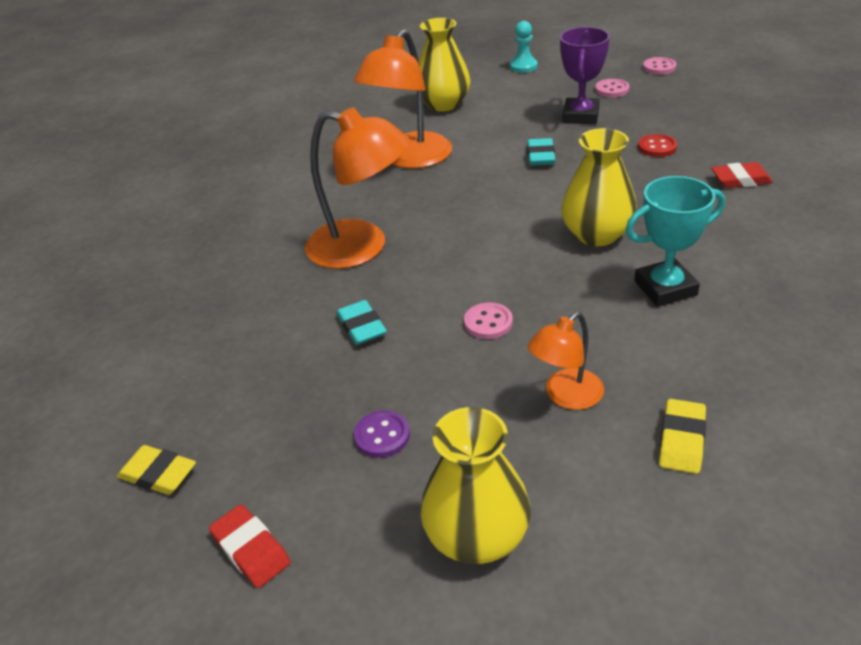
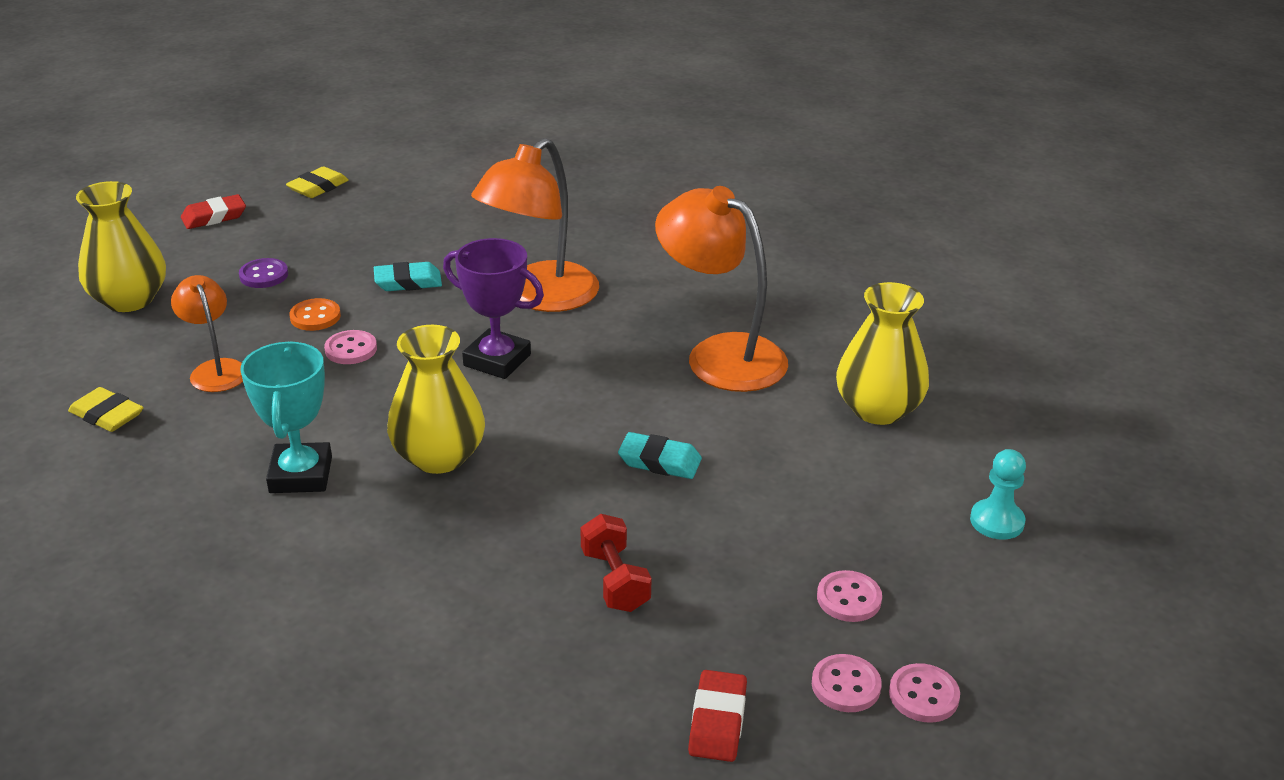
camera: 100 degrees right, 5 degrees down
(446, 365) = (315, 317): none -> orange button
(581, 116) = (765, 533): purple trophy -> purple trophy (497, 360)
(657, 147) = (615, 580): red button -> red dumbbell
(670, 82) = (846, 685): none -> pink button
(740, 180) = (465, 631): red eraser -> red eraser (717, 721)

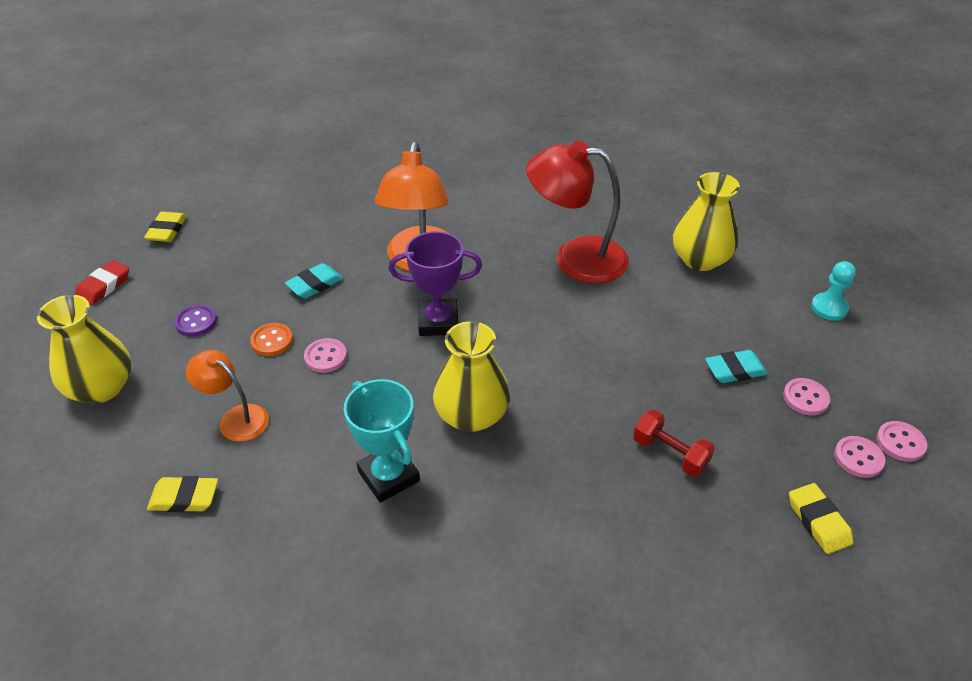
camera: 30 degrees left, 10 degrees up
(659, 461) = (613, 353): turquoise eraser -> turquoise eraser (734, 370)
(717, 721) = (818, 521): red eraser -> yellow eraser
(720, 355) = (575, 258): orange lamp -> red lamp

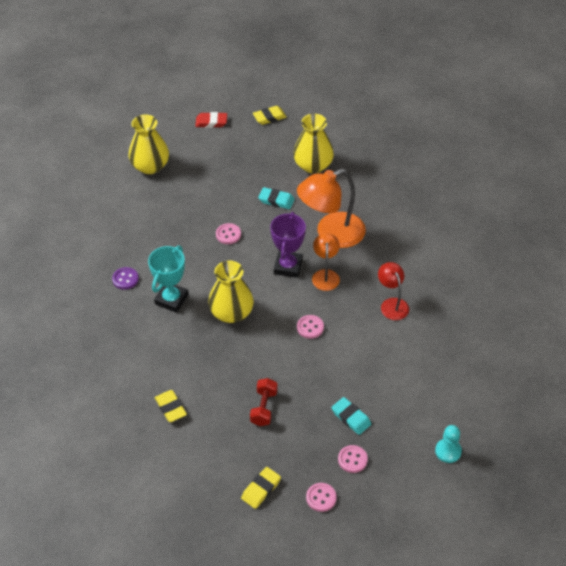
camera: 60 degrees right, 5 degrees up
(184, 498) = (112, 234): yellow eraser -> yellow eraser (171, 408)
(196, 322) = (214, 171): purple button -> purple button (125, 279)
(236, 418) = (166, 224): orange lamp -> orange lamp (325, 275)
(272, 341) = (223, 208): orange button -> none
(438, 322) = (288, 266): purple trophy -> purple trophy turned 45 degrees clockwise
(575, 258) = (392, 304): red lamp -> red lamp, size x0.56
(700, 259) = (443, 367): yellow vase -> yellow vase (313, 165)
(900, 442) = (348, 516): pink button -> pink button (310, 327)

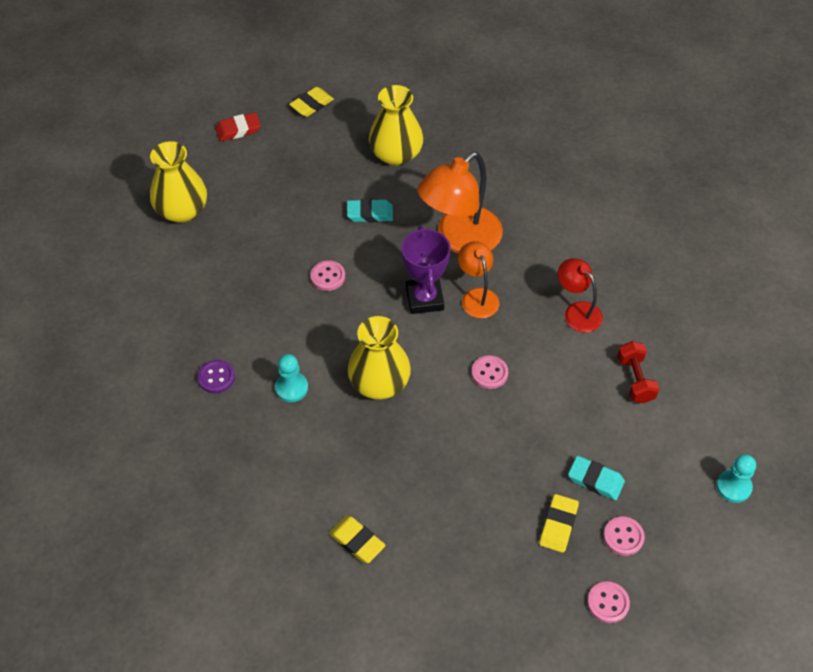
camera: 20 degrees left, 5 degrees up
(171, 299) = (291, 388): turquoise trophy -> turquoise pawn
(261, 489) = (526, 617): yellow eraser -> yellow eraser (558, 525)
(264, 408) = (479, 502): red dumbbell -> red dumbbell (635, 380)

